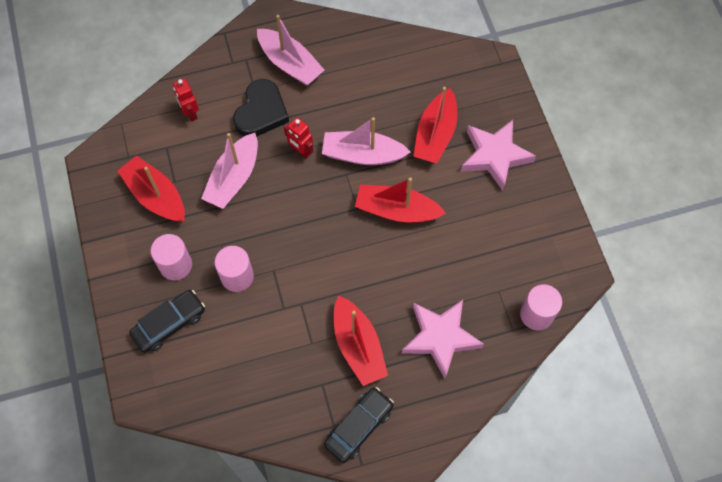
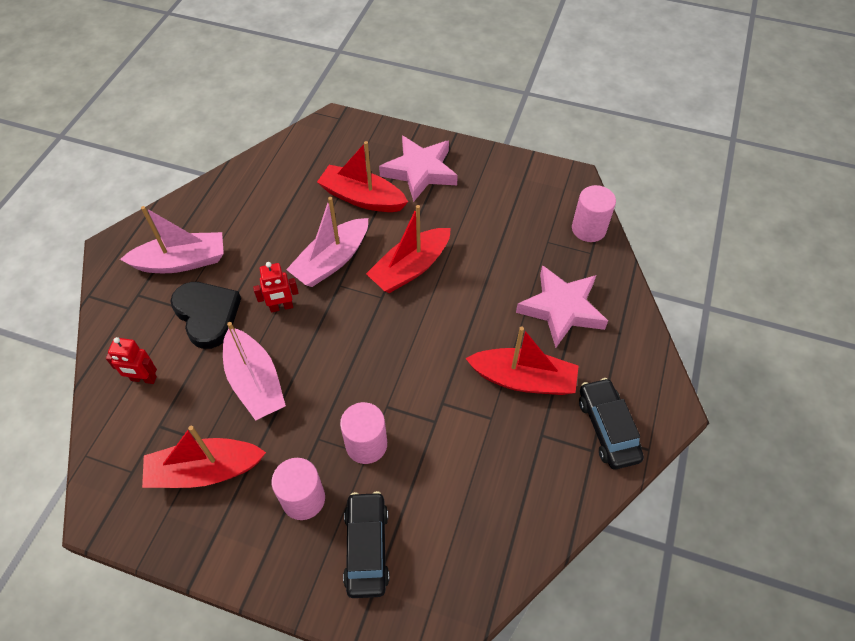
camera: 55 degrees left, 10 degrees down
(435, 134) = (362, 198): red boat -> red boat turned 150 degrees clockwise

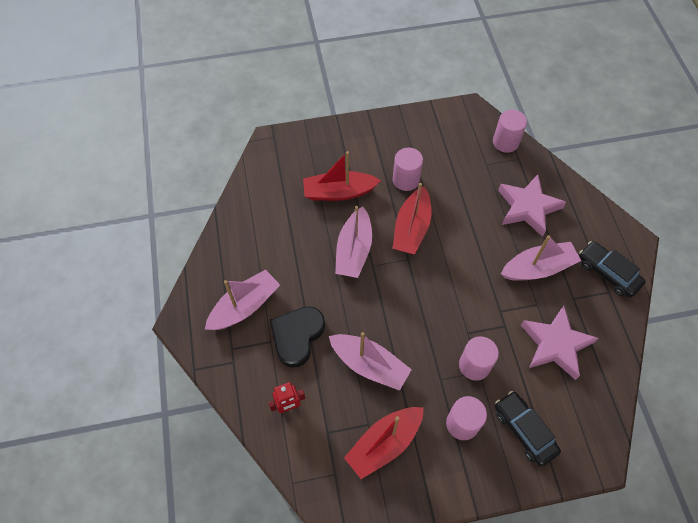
camera: 30 degrees left, 5 degrees up
(207, 315) = (297, 336): black heart -> black heart turned 90 degrees counterclockwise
(281, 307) = (345, 302): red robot -> none
(420, 171) = (364, 152): pink star -> pink star (555, 344)
(443, 217) = (406, 180): none -> pink cylinder
(523, 379) = (538, 268): red boat -> pink boat

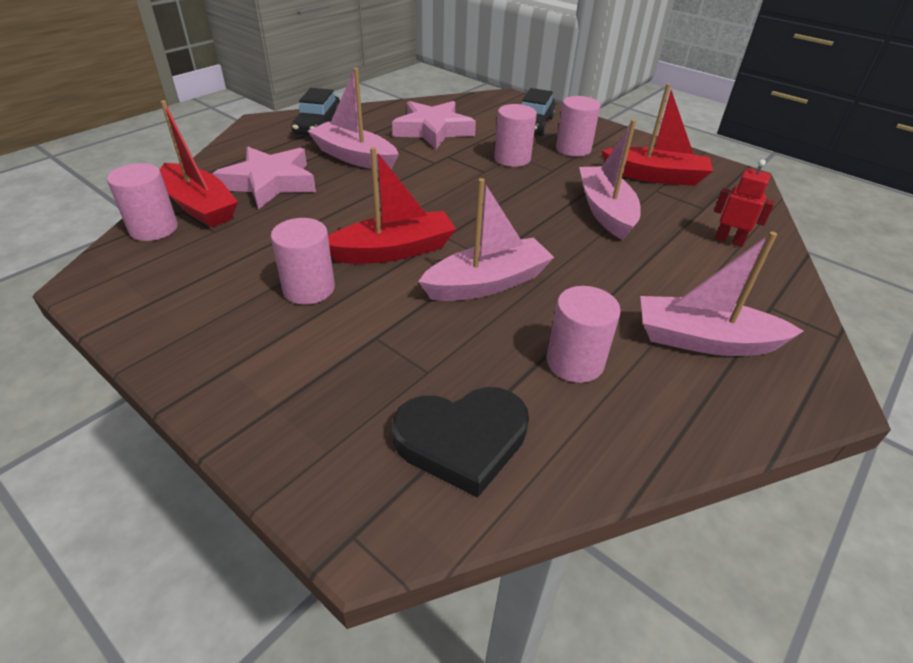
camera: 130 degrees left, 20 degrees down
(279, 245) = (574, 362): none -> pink cylinder
(297, 336) = (660, 273): black heart -> black heart (462, 440)
(339, 192) = (403, 347): red boat -> red boat (200, 206)

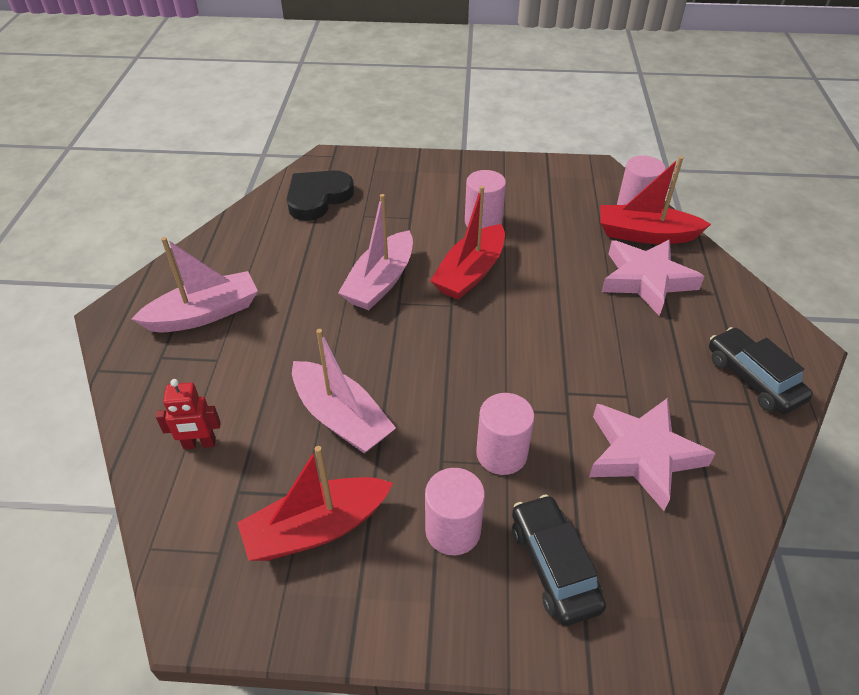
camera: 145 degrees right, 5 degrees up
(354, 157) = (641, 351): pink boat -> none
(574, 362) = (285, 258): pink cylinder -> none

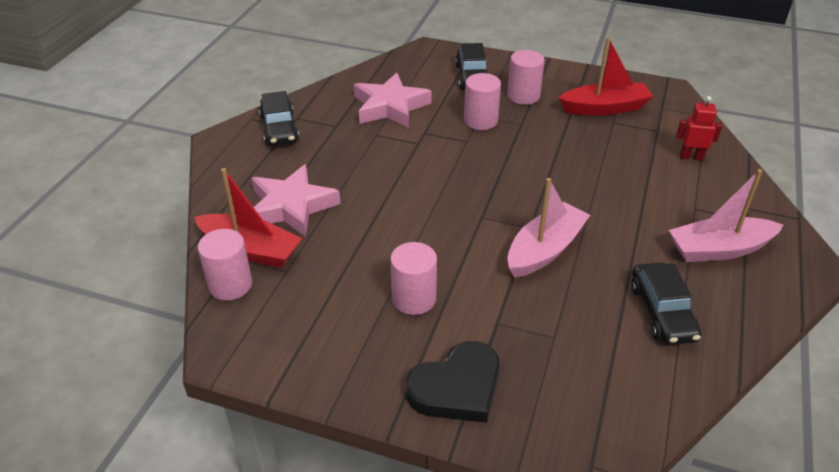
camera: 165 degrees left, 5 degrees down
(274, 247) = (662, 312): none -> black car
(318, 198) = (613, 378): black heart -> black heart (457, 387)
(341, 417) = (588, 155): pink boat -> none
(470, 273) = (452, 243): red boat -> none

